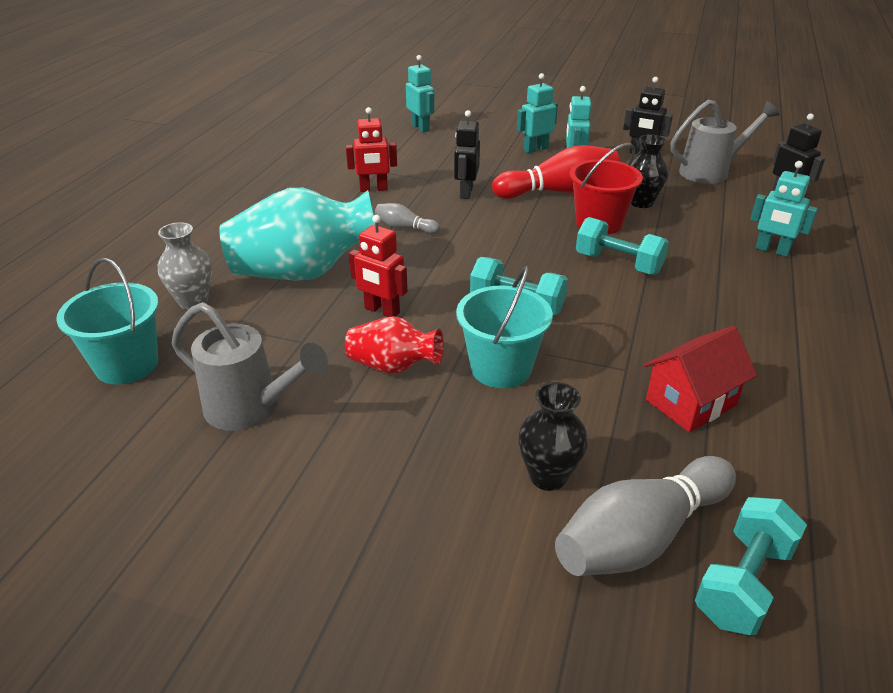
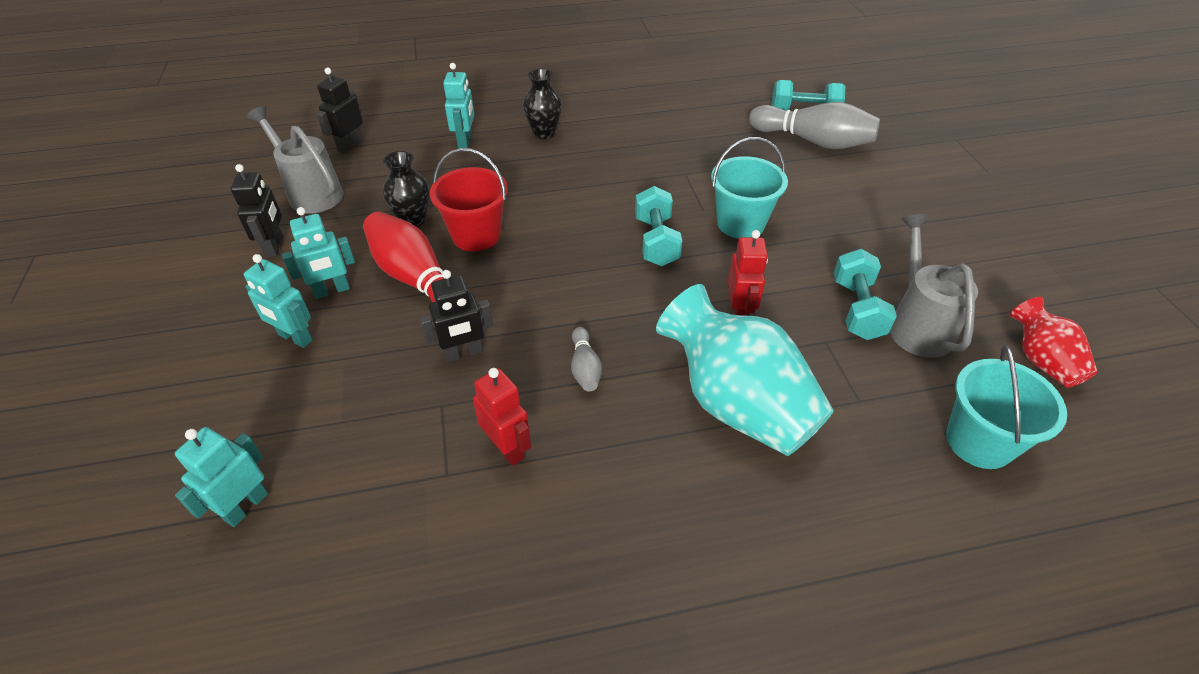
camera: 120 degrees left, 10 degrees up
(193, 301) = (864, 463): grey vase -> none
(393, 366) = (795, 274): red vase -> red vase (1041, 360)
(548, 476) = (810, 177): black vase -> black vase (544, 133)
(618, 263) = (546, 207): turquoise dumbbell -> turquoise dumbbell (857, 309)
(691, 402) = (693, 145): red house -> none

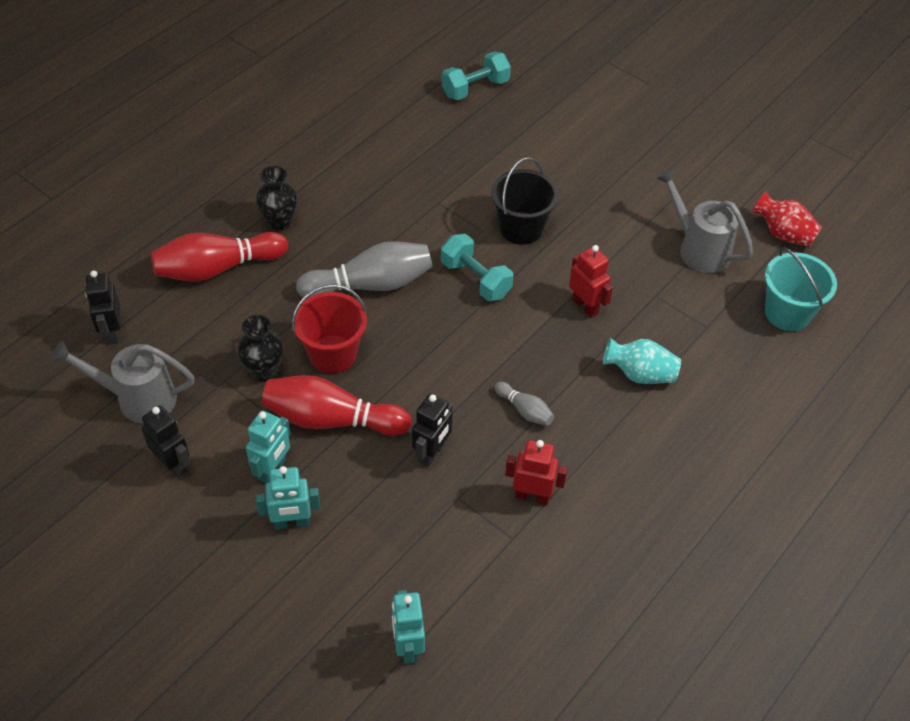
camera: 40 degrees left, 5 degrees up
(465, 141) = (217, 268): turquoise robot -> red bowling pin
(737, 403) = (640, 374): turquoise vase -> turquoise vase, size x0.53
(740, 223) = (521, 228): turquoise bucket -> black bucket
(813, 141) = (507, 117): grey bowling pin -> grey bowling pin (370, 284)
(857, 309) = (654, 258): turquoise dumbbell -> none

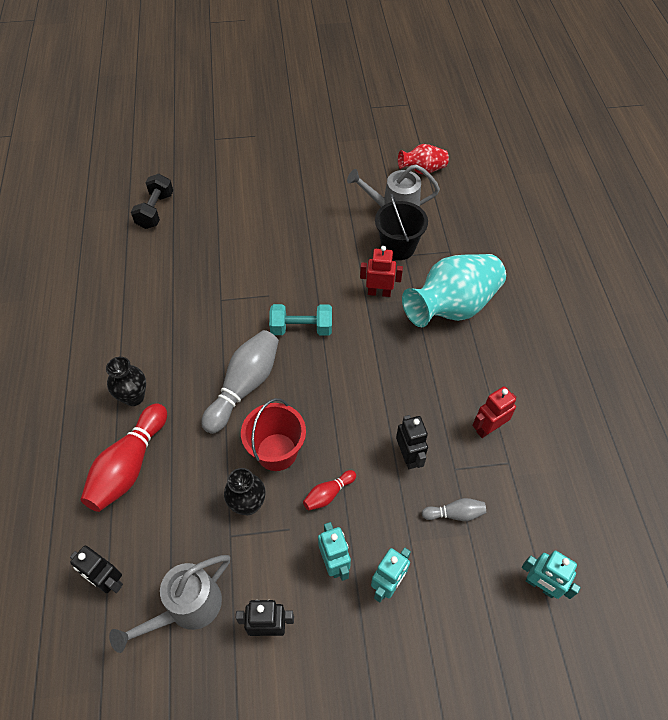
camera: 45 degrees left, 5 degrees up
(331, 420) = (328, 494): red bowling pin -> red bowling pin, size x0.49
(475, 88) = (155, 211): turquoise dumbbell -> black dumbbell
(521, 228) = (288, 276): black bucket -> black bucket (398, 247)
(524, 410) = (423, 382): grey bowling pin -> grey bowling pin (455, 513)
(640, 374) = (452, 306): turquoise vase -> turquoise vase, size x1.88
(787, 313) = (476, 211): turquoise bucket -> none

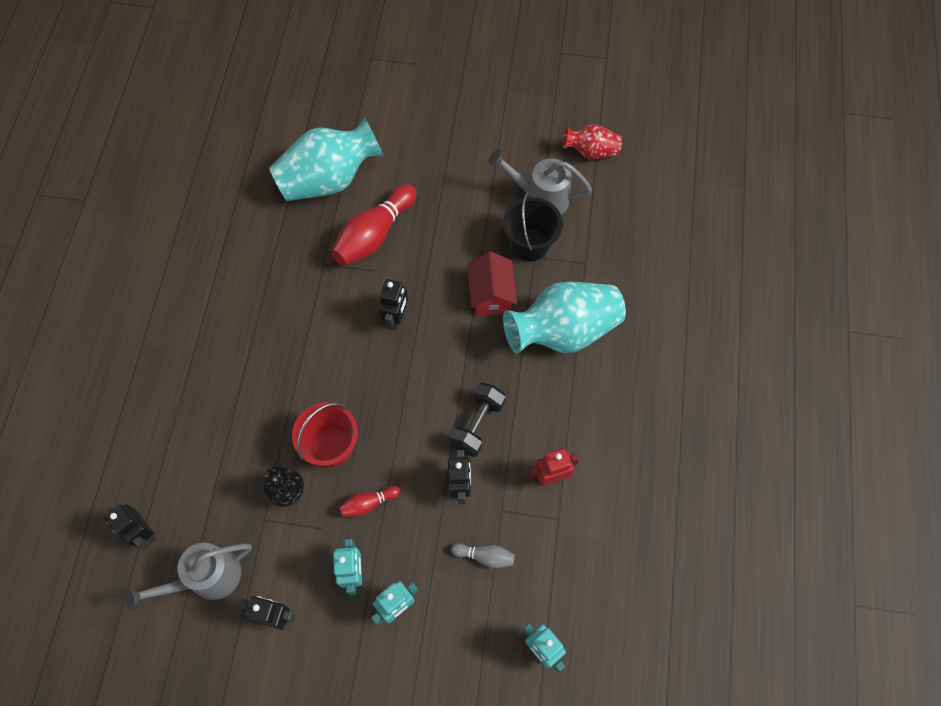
camera: 15 degrees right, 10 degrees up
(129, 466) = (188, 424): red bowling pin -> red bowling pin (374, 235)
(134, 397) = (210, 353): black vase -> none
(155, 211) = (283, 139): black dumbbell -> black dumbbell (477, 424)
(205, 233) = (329, 179): none -> turquoise vase
(244, 386) = (320, 368): grey bowling pin -> none
(301, 328) = (396, 317): turquoise dumbbell -> black robot
(379, 292) = (491, 295): red robot -> red house

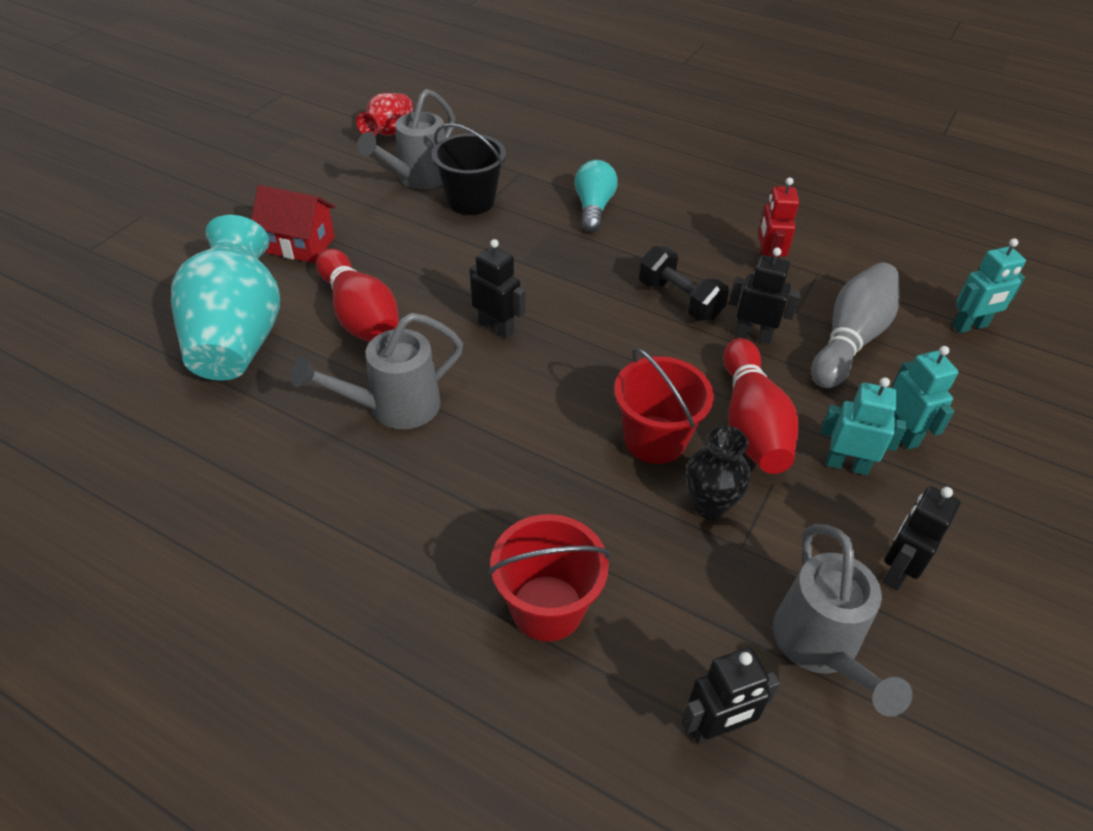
camera: 70 degrees left, 20 degrees down
(190, 427) = (547, 608): none -> red bucket
(303, 290) = (394, 407): none -> grey watering can
(368, 503) = (751, 424): red bowling pin -> red bowling pin, size x2.04
(485, 556) = (850, 339): grey bowling pin -> grey bowling pin, size x2.04
(491, 295) = (516, 245): red house -> red house (299, 245)
(563, 331) = (593, 208): turquoise vase -> turquoise light bulb

